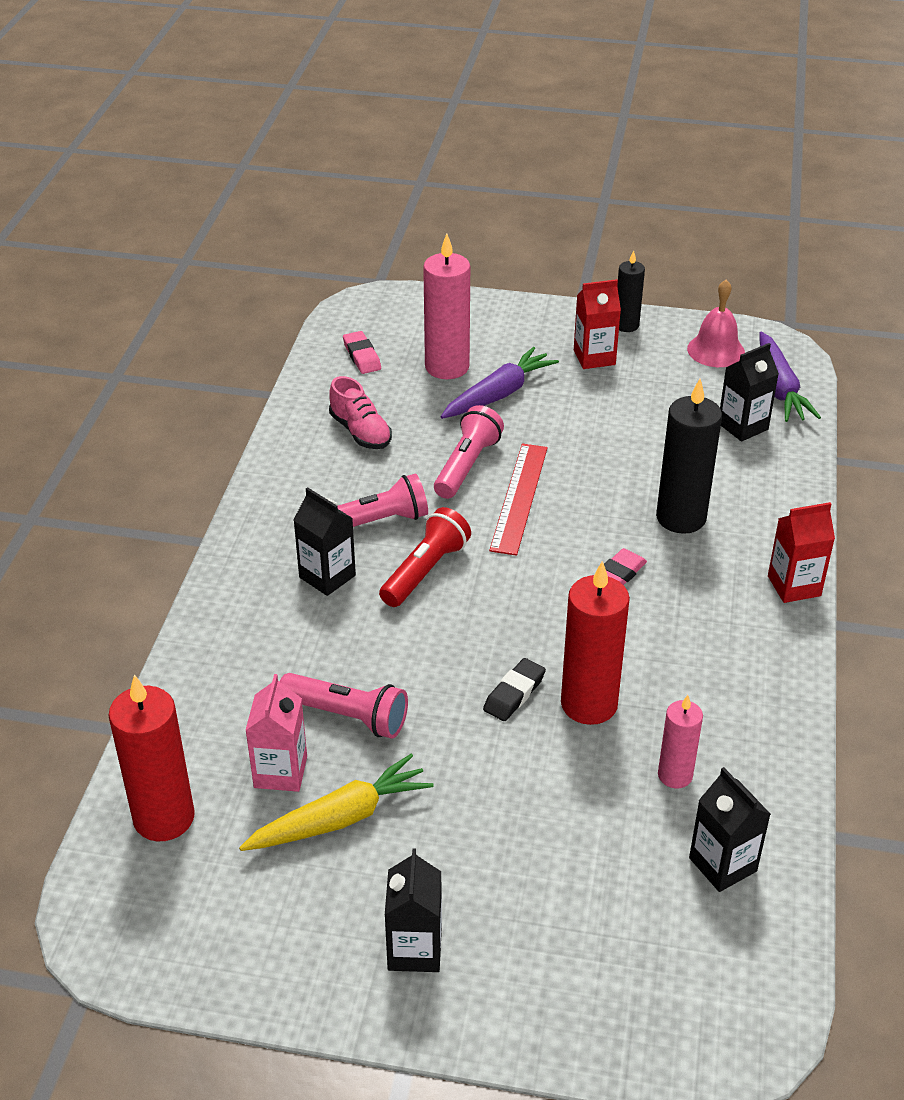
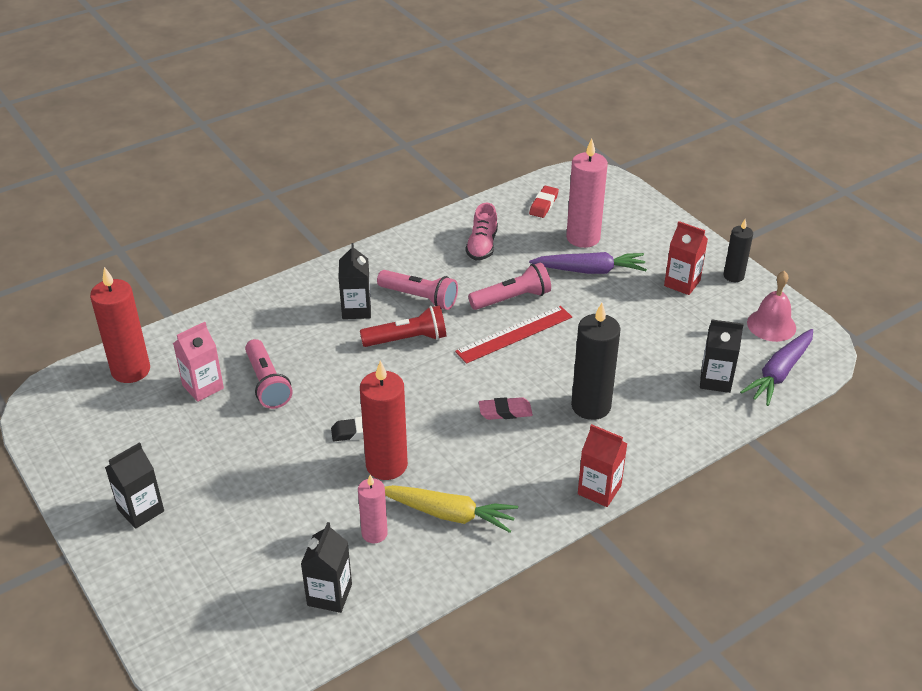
camera: 45 degrees right, 0 degrees up
(340, 818) = (196, 427): yellow carrot -> yellow carrot (448, 514)
(362, 356) = (543, 204): pink eraser -> red eraser

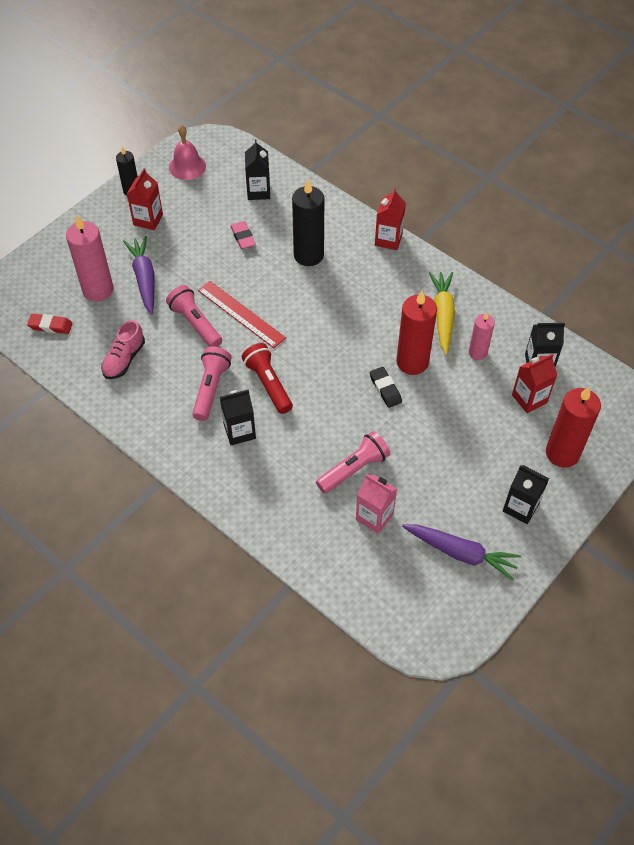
camera: 105 degrees left, 15 degrees up
(131, 370) = (373, 585): red candle -> red candle (562, 453)
(280, 566) = (529, 399): none -> red carton
(482, 245) = (124, 359): pink shoe -> pink shoe turned 120 degrees clockwise
(505, 412) = (331, 303): pink eraser -> pink eraser (243, 237)
(779, 373) = (240, 159): purple carrot -> purple carrot (460, 553)

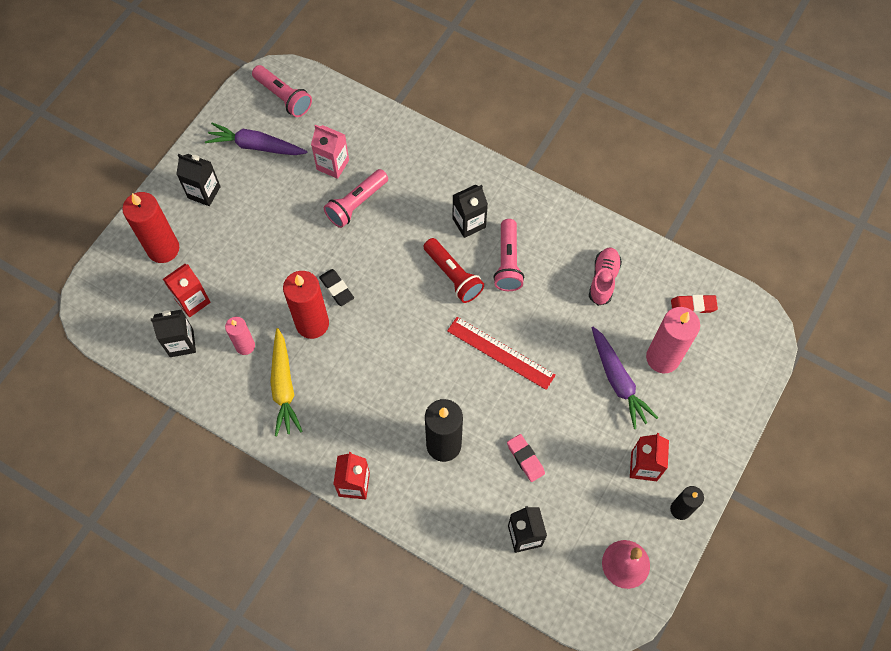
camera: 170 degrees right, 10 degrees up
(195, 324) = (545, 333): pink flashlight -> pink flashlight (283, 97)

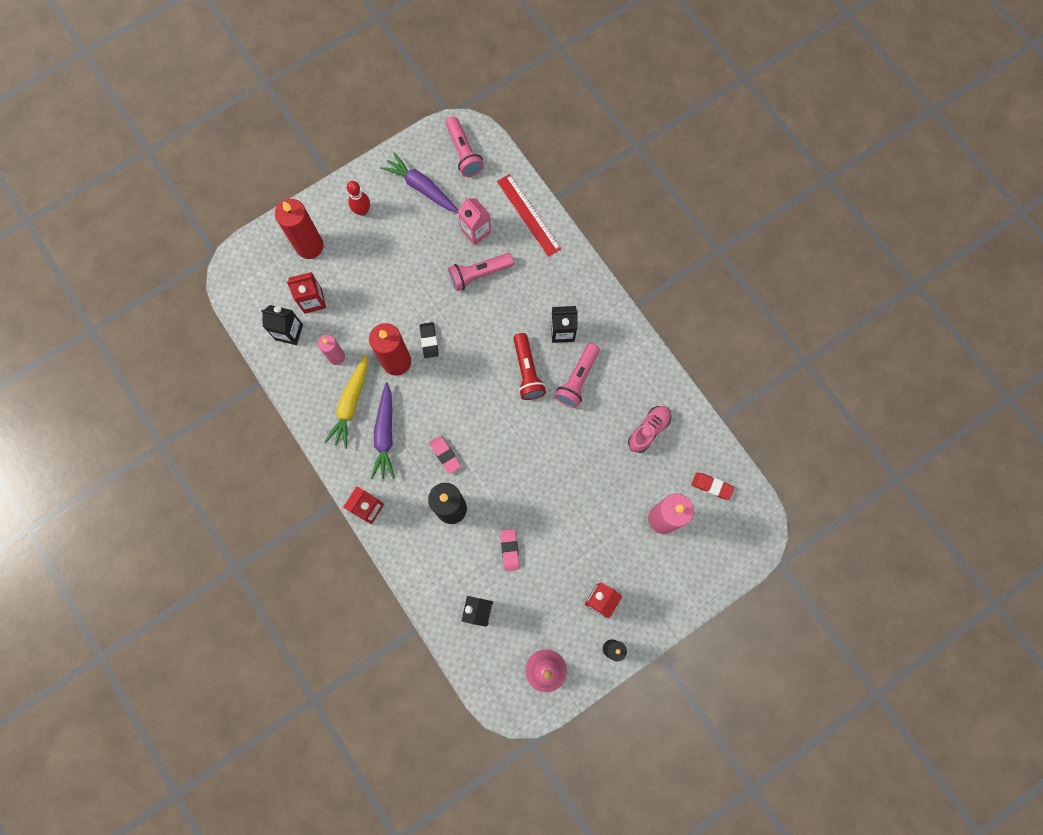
camera: 25 degrees right, 10 degrees up
(204, 192) = (362, 211): black carton -> red bowling pin
(410, 394) = (445, 455): none -> pink eraser
(500, 353) = (533, 454): red ruler -> red ruler (528, 215)
(618, 381) = (616, 521): purple carrot -> purple carrot (385, 434)

